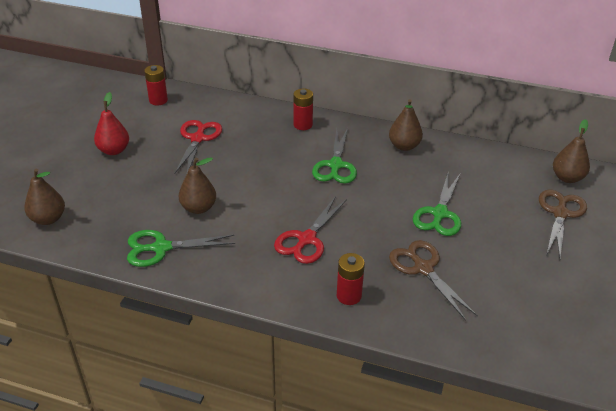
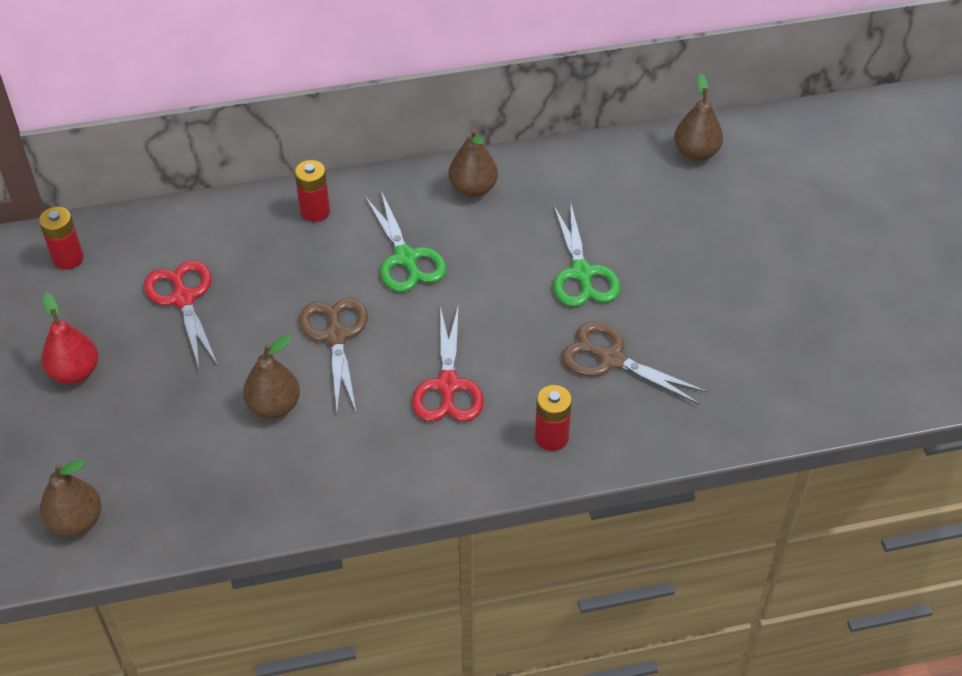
camera: 30 degrees left, 10 degrees up
(161, 248) = (272, 487): green scissors -> none
(560, 213) = (717, 209): brown scissors -> brown scissors (336, 336)

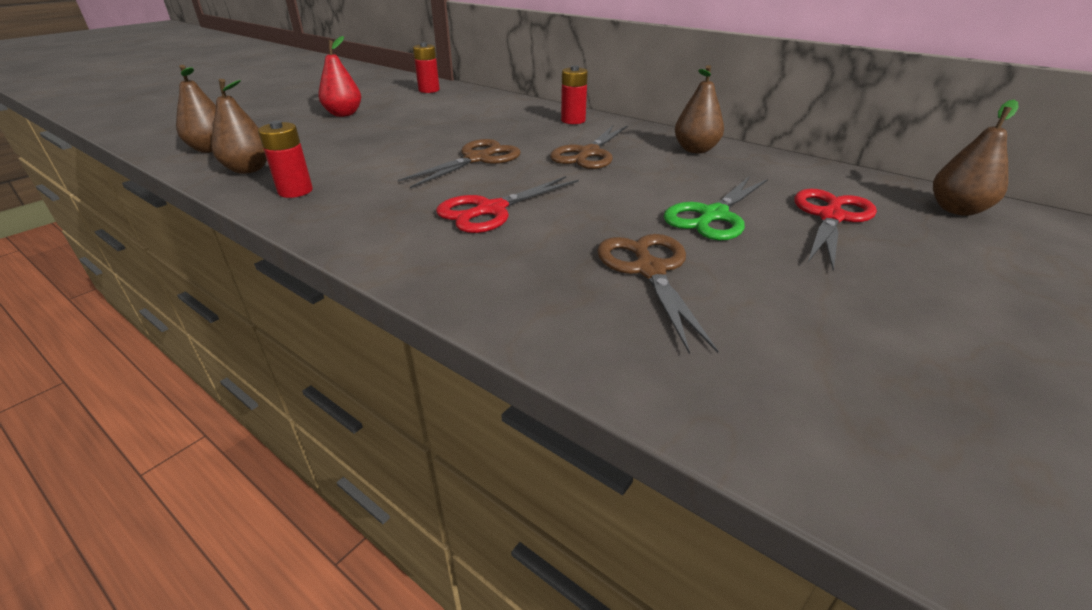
camera: 50 degrees right, 15 degrees down
(183, 298) = (441, 116): red scissors -> red scissors (831, 217)
(274, 406) = (382, 164): brown pear -> brown pear (248, 169)
(406, 258) = (588, 153): green scissors -> brown scissors
(551, 437) = (500, 280): red battery -> red battery (295, 191)

